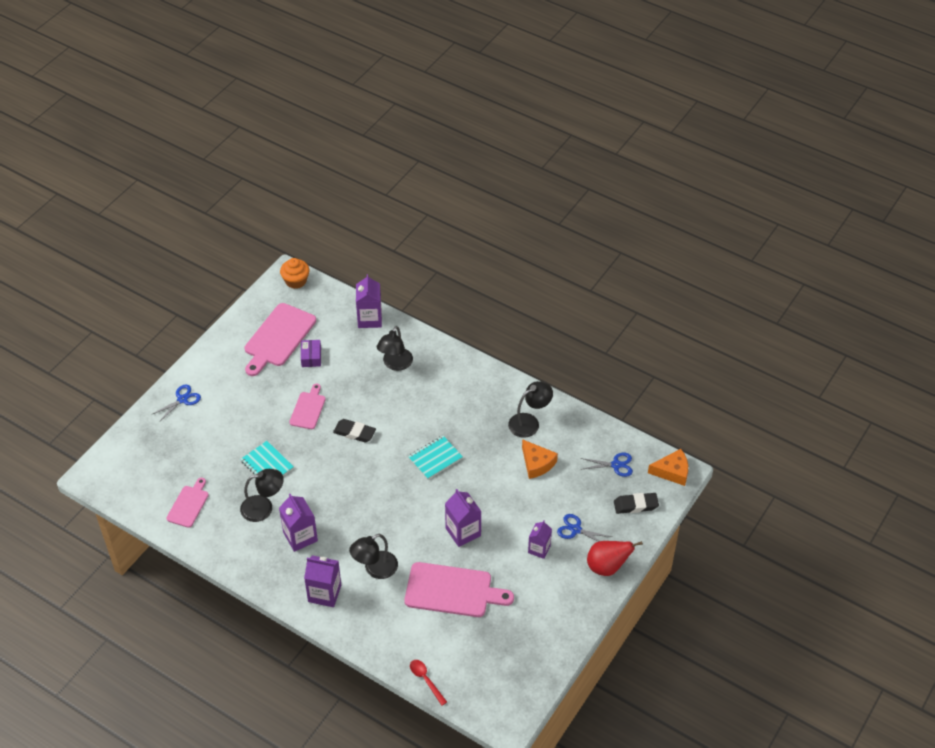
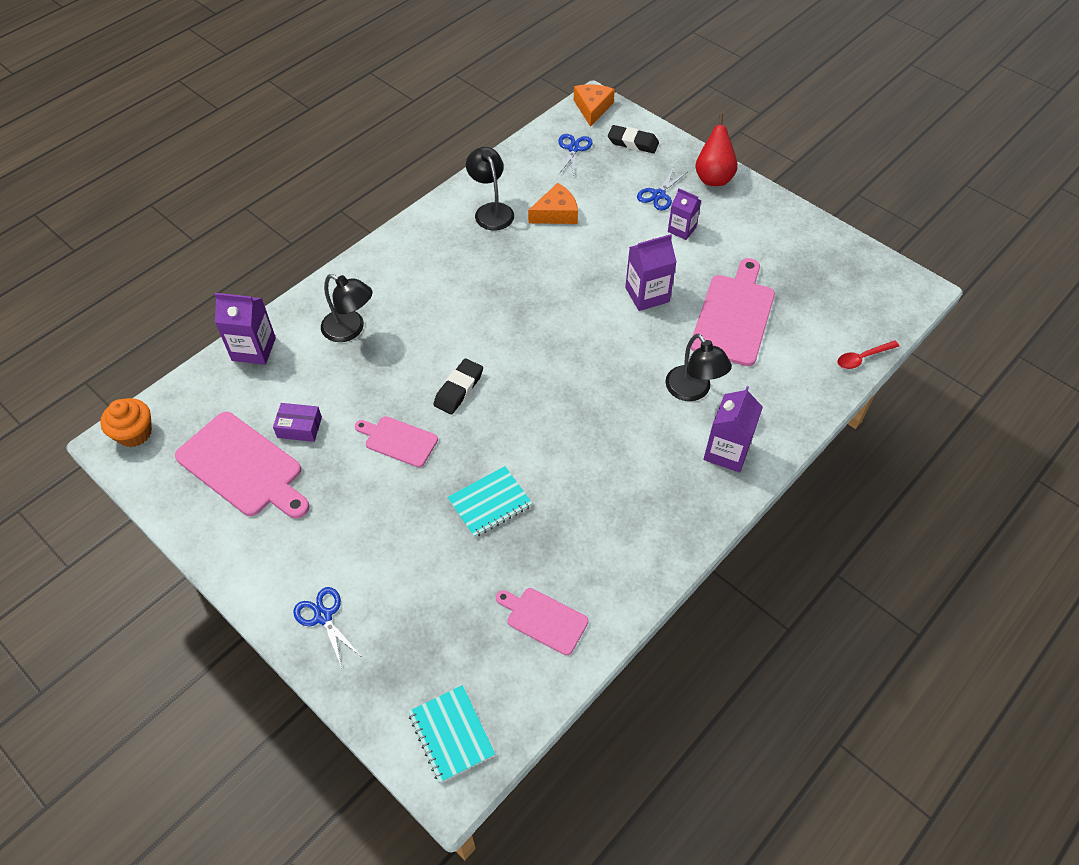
camera: 80 degrees left, 5 degrees up
(263, 507) = (568, 514): black lamp -> none
(300, 537) = (628, 472): purple carton -> none
(435, 458) = (525, 307): turquoise notebook -> turquoise notebook (451, 734)
(635, 505) = (633, 143): black eraser -> black eraser turned 75 degrees counterclockwise

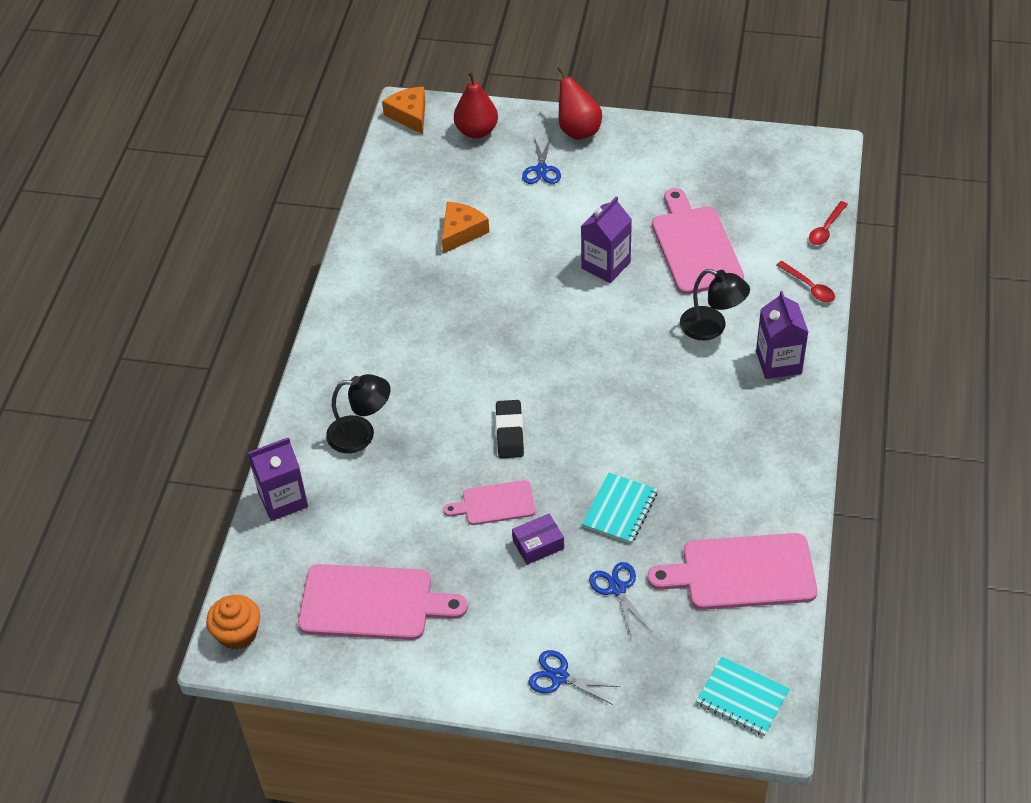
camera: 30 degrees left, 5 degrees down
(299, 427) = (393, 542): purple box -> purple box (538, 544)
(491, 211) = (397, 259): black lamp -> none
(544, 619) = (741, 572): pink cutting board -> pink cutting board, size x1.77
(573, 149) = (425, 163): blue scissors -> blue scissors (617, 588)
(633, 143) = (476, 131): black eraser -> red pear
(681, 229) = (588, 192): purple carton -> none
(807, 400) = (809, 287): none -> red spoon

